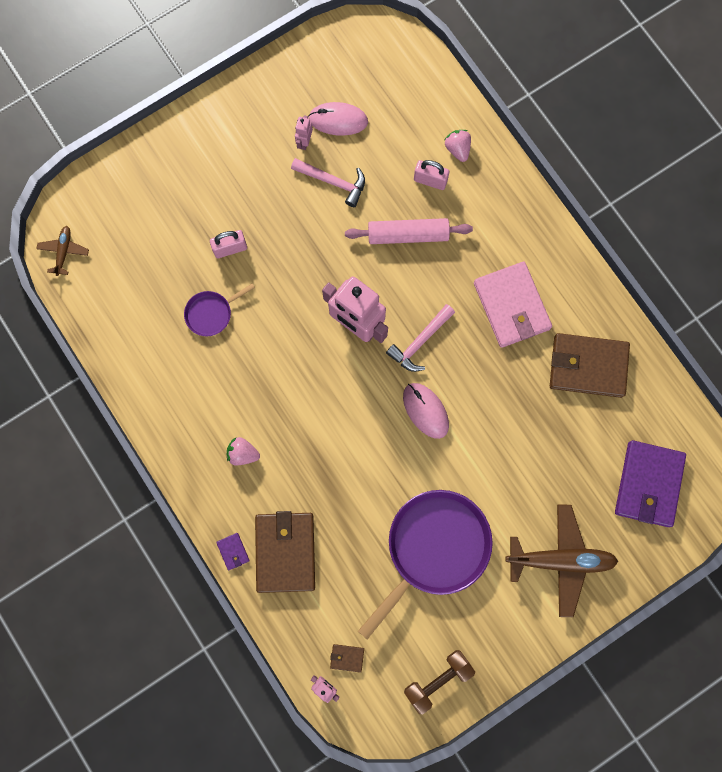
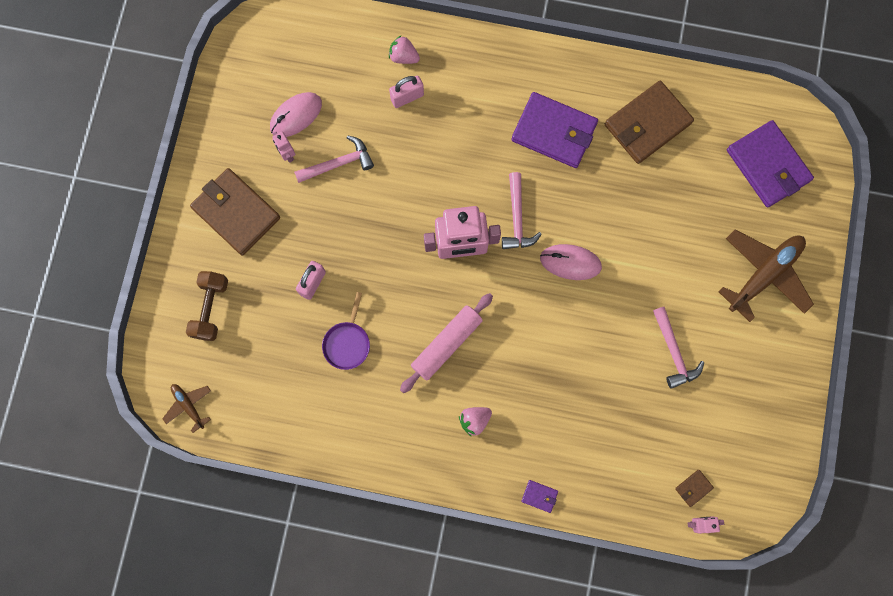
camera: 45 degrees left, 0 degrees up
(285, 552) = (576, 459): brown wallet -> brown wallet (236, 213)
(408, 235) = (431, 151): pink rolling pin -> pink rolling pin (446, 344)
(434, 548) = (674, 352): purple pan -> pink hammer
(438, 680) = (768, 439): brown dumbbell -> brown dumbbell (210, 308)
(511, 306) = (554, 132): pink wallet -> purple wallet

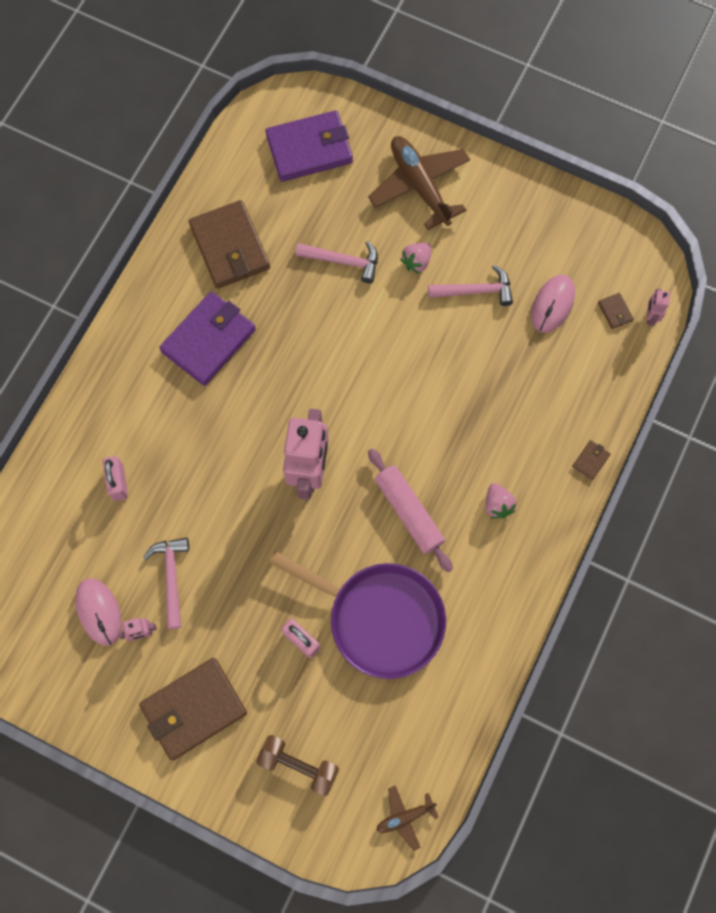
camera: 75 degrees left, 5 degrees down
(347, 343) = (379, 618): purple pan -> purple pan, size x2.10
(403, 57) = (69, 474): pink strawberry -> pink strawberry (416, 262)
(517, 218) = (292, 403): pink hammer -> pink hammer (343, 261)
(539, 496) = (591, 460): purple wallet -> brown wallet
(570, 262) = (355, 363): pink mouse -> pink mouse (552, 304)

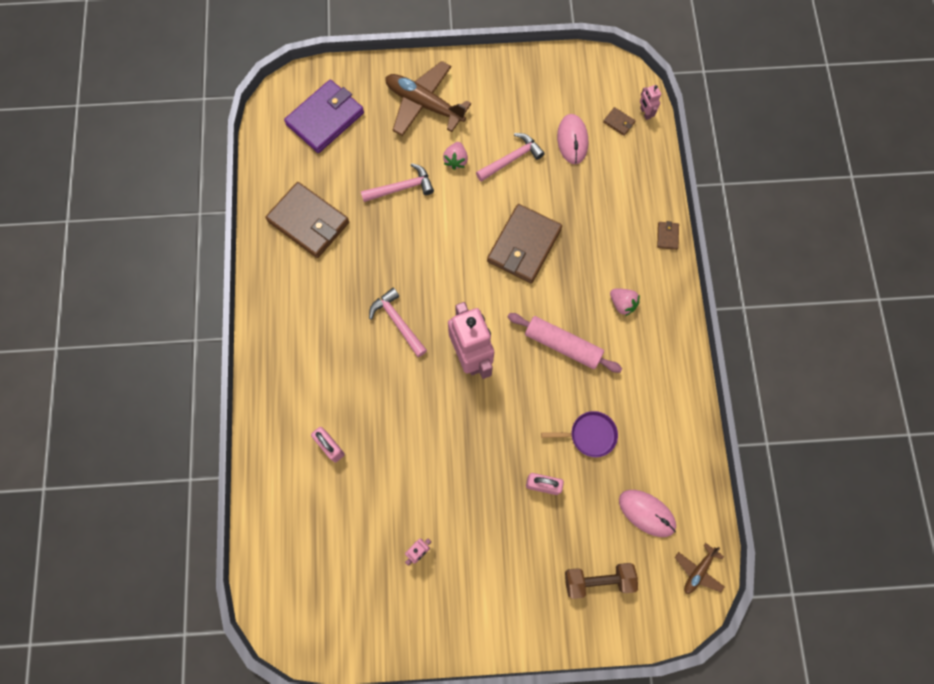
camera: 30 degrees left, 0 degrees up
(99, 612) = (375, 555): pink mouse -> pink mouse (646, 513)
(171, 577) = (415, 495): pink hammer -> pink hammer (397, 322)
(194, 708) = (494, 585): brown wallet -> brown wallet (524, 245)
(209, 340) = (335, 300): purple wallet -> none
(379, 618) = (589, 435): purple pan -> purple pan, size x0.48

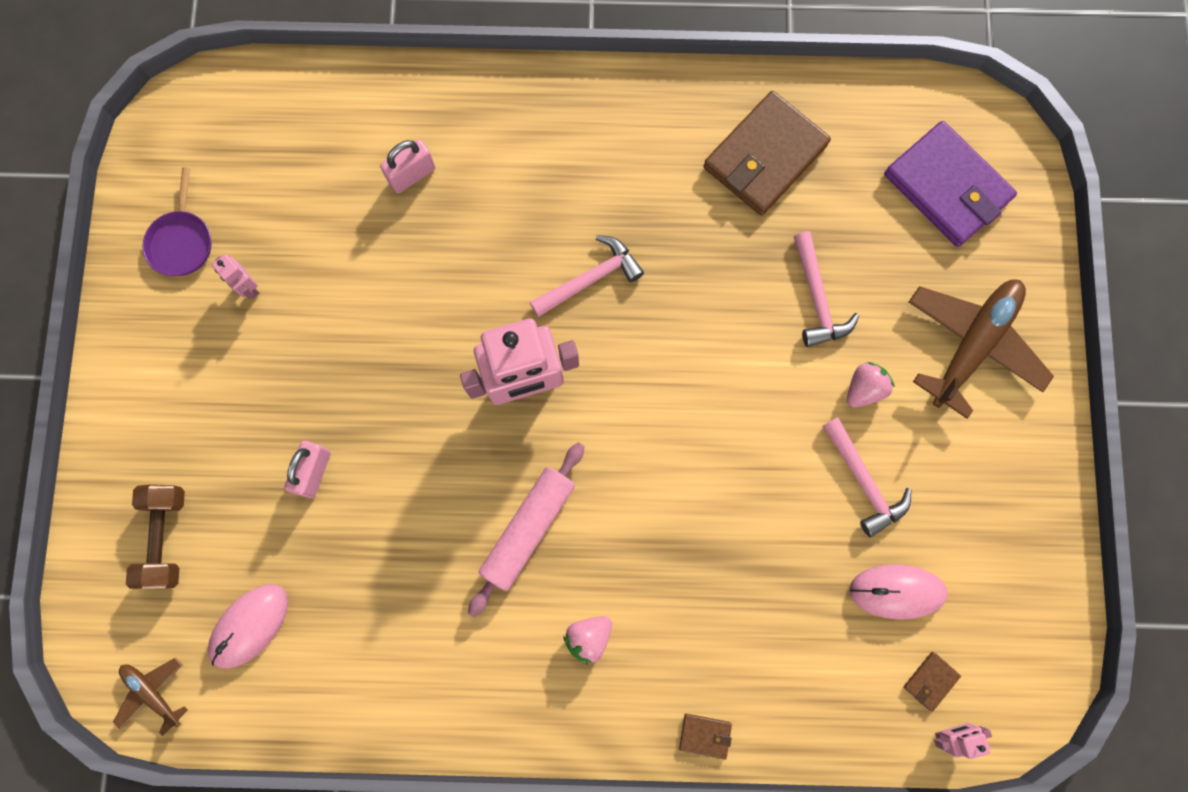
camera: 95 degrees right, 5 degrees up
(456, 160) = (864, 389): pink strawberry -> pink strawberry turned 120 degrees clockwise
(524, 245) = (704, 485): brown wallet -> none
(589, 435) = (380, 553): purple pan -> purple pan (182, 242)

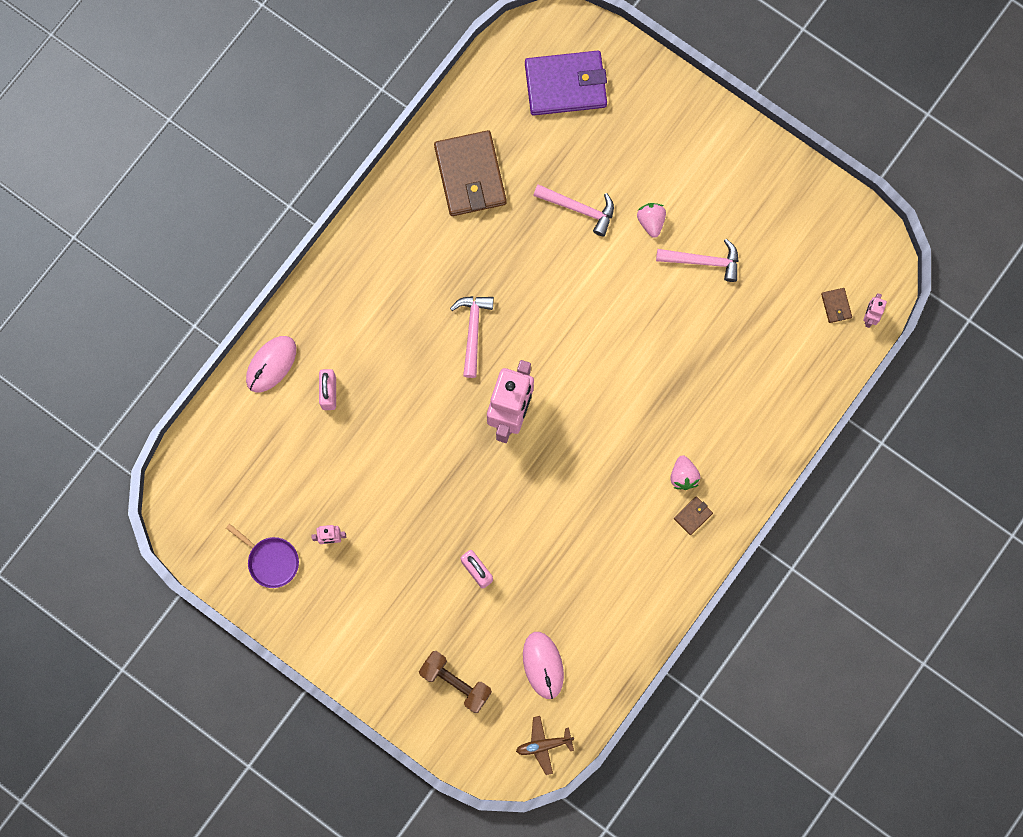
camera: 55 degrees left, 0 degrees up
(528, 529) = (598, 468): pink rolling pin -> none
(705, 735) = (781, 449): brown wallet -> brown wallet (693, 516)
(896, 591) = (776, 288): pink mouse -> pink mouse (271, 364)
(972, 345) = (669, 142): brown plane -> none

